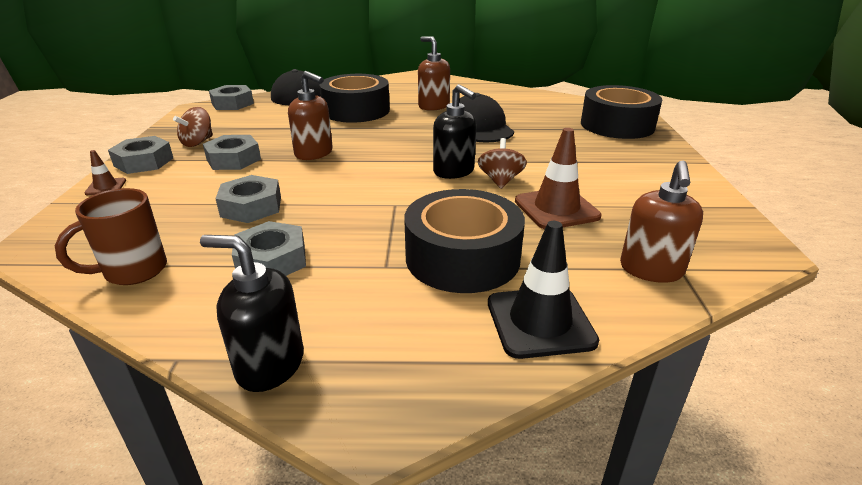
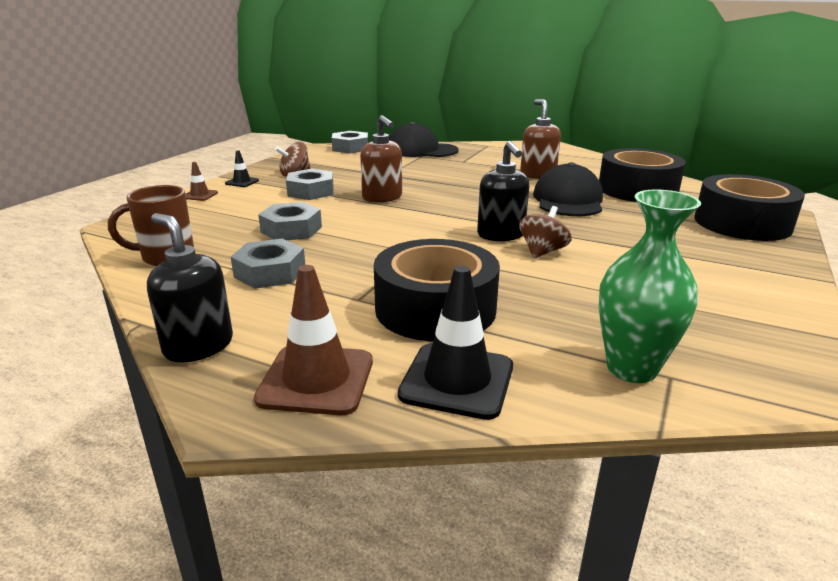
camera: 25 degrees right, 5 degrees down
(144, 162) = (242, 182): grey nut -> black traffic cone
(356, 110) = (455, 168): black tape -> black tape (637, 190)
(556, 209) = (578, 288): brown traffic cone -> brown traffic cone (316, 380)
(651, 270) = (631, 368): brown soap dispenser -> green vase

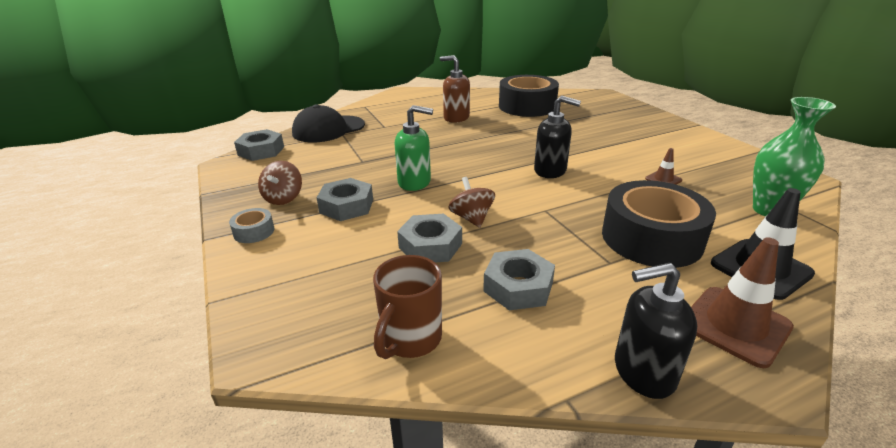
camera: 50 degrees left, 5 degrees up
(200, 195) = (250, 268): brown traffic cone -> brown traffic cone (663, 179)
(242, 182) = (254, 232): black traffic cone -> grey tape
(382, 197) = (414, 182): brown soap dispenser -> green soap dispenser
(542, 252) = (593, 170): brown spinning top -> brown spinning top (471, 218)
(568, 200) = (517, 129): black cap -> none
(742, 223) = (610, 108): black tape -> none

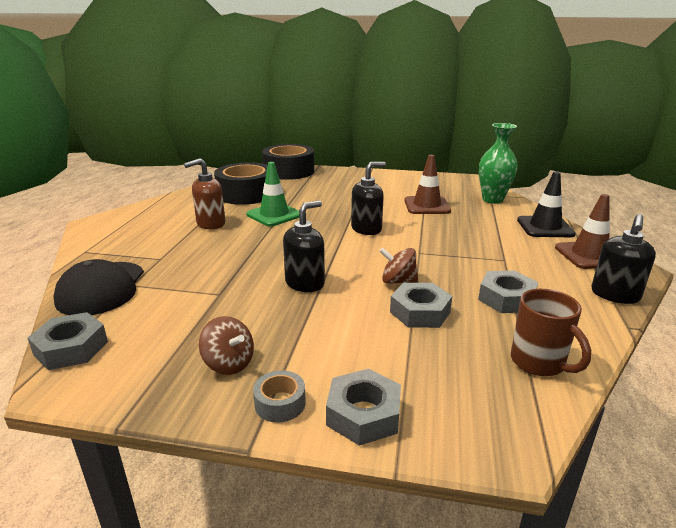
camera: 55 degrees left, 5 degrees down
(347, 206) = (301, 330): grey nut -> grey nut (363, 414)
(414, 182) = (305, 283): green soap dispenser -> black soap dispenser
(509, 129) = (274, 215): none -> green traffic cone
(651, 238) = (489, 238): black tape -> black tape (289, 171)
(663, 179) = (427, 206): brown traffic cone -> brown traffic cone, size x1.99

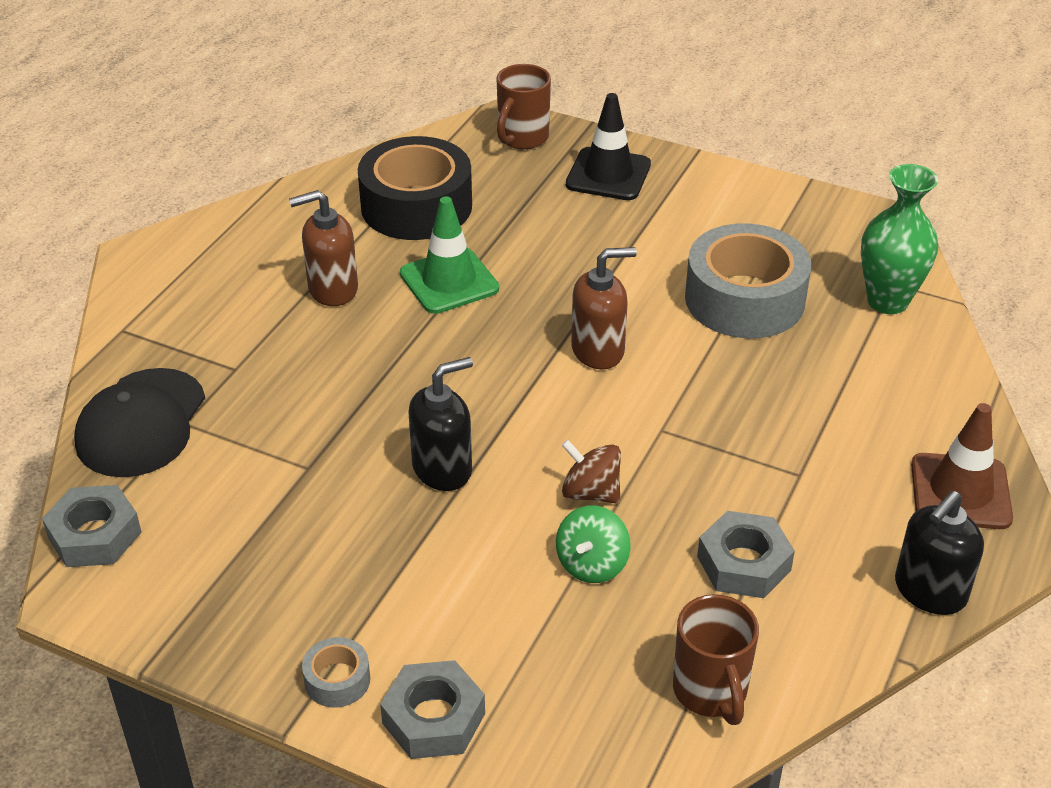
camera: 15 degrees right, 15 degrees up
(229, 363) = (290, 603): brown spinning top -> none
(289, 171) = (522, 138): black tape -> brown mug
(366, 229) = (598, 350): black soap dispenser -> brown soap dispenser
(420, 312) = (592, 564): grey nut -> green spinning top
(427, 206) = (744, 299): brown traffic cone -> grey tape
(545, 227) = (935, 402): black traffic cone -> black traffic cone (608, 175)

